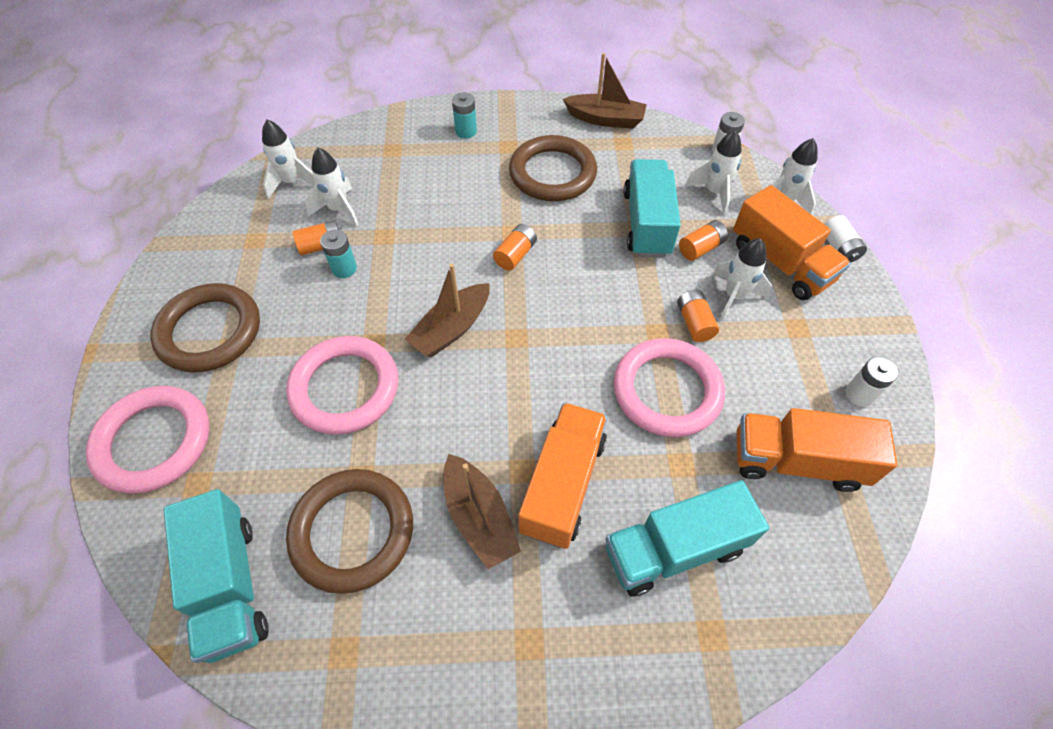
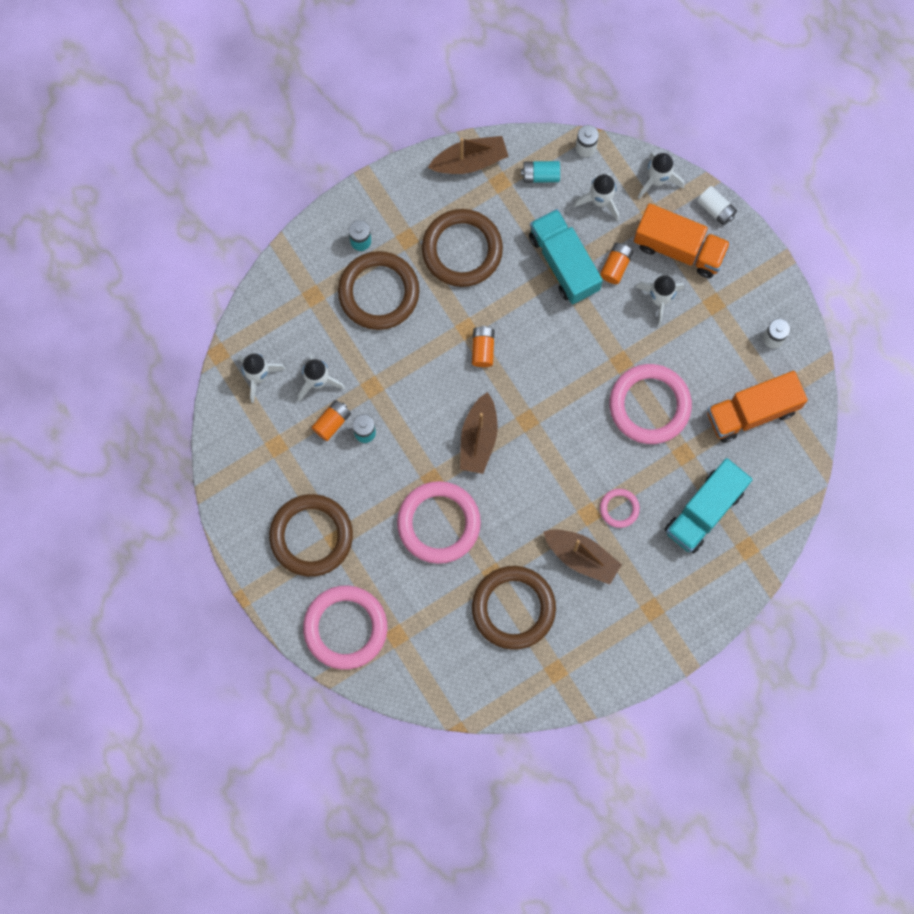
camera: 30 degrees left, 20 degrees up
(230, 585) = (466, 676): turquoise truck -> none
(451, 171) = (378, 292): none -> brown ring
(563, 484) = (619, 508): orange truck -> pink ring
(665, 153) = (540, 175): none -> turquoise battery
(694, 323) = (642, 339): orange battery -> none

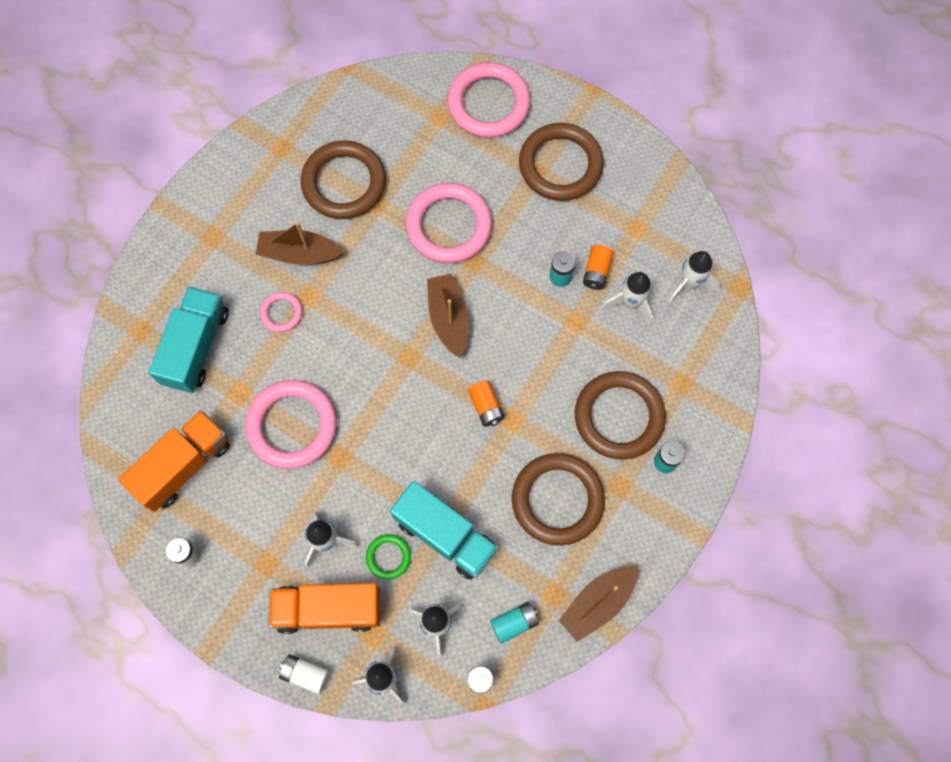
camera: 155 degrees right, 5 degrees down
(615, 266) = (388, 557): orange battery -> green ring

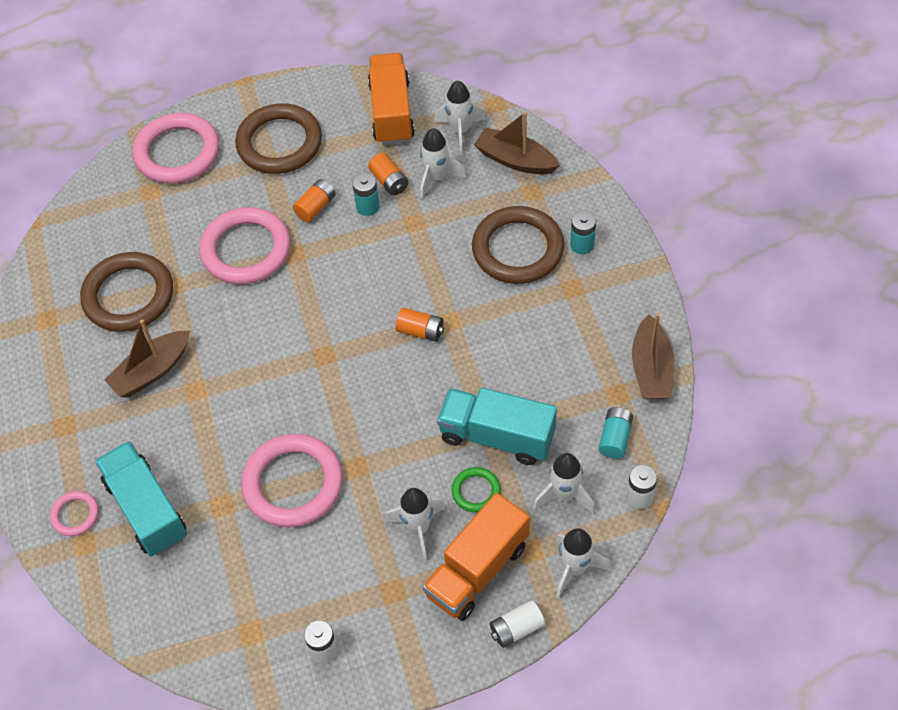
camera: 45 degrees left, 15 degrees down
(183, 466) = (241, 596): orange truck -> orange truck (392, 112)
(281, 313) = (188, 421): pink ring -> pink ring (75, 515)
(445, 535) = (497, 436): turquoise truck -> turquoise truck turned 150 degrees counterclockwise
(448, 318) = (321, 305): brown boat -> brown boat (515, 160)
(527, 240) = (315, 207): none -> orange battery
(557, 500) = (544, 337): brown ring -> none

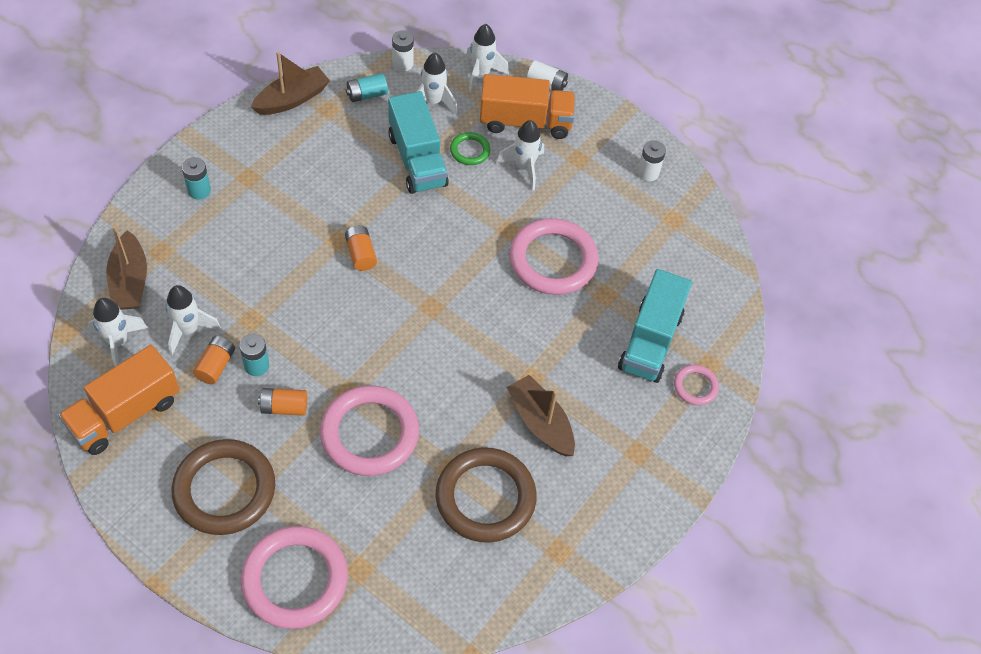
camera: 135 degrees left, 0 degrees up
(152, 371) = (540, 422): brown boat -> brown boat turned 135 degrees counterclockwise
(517, 249) = (232, 231): brown ring -> none

